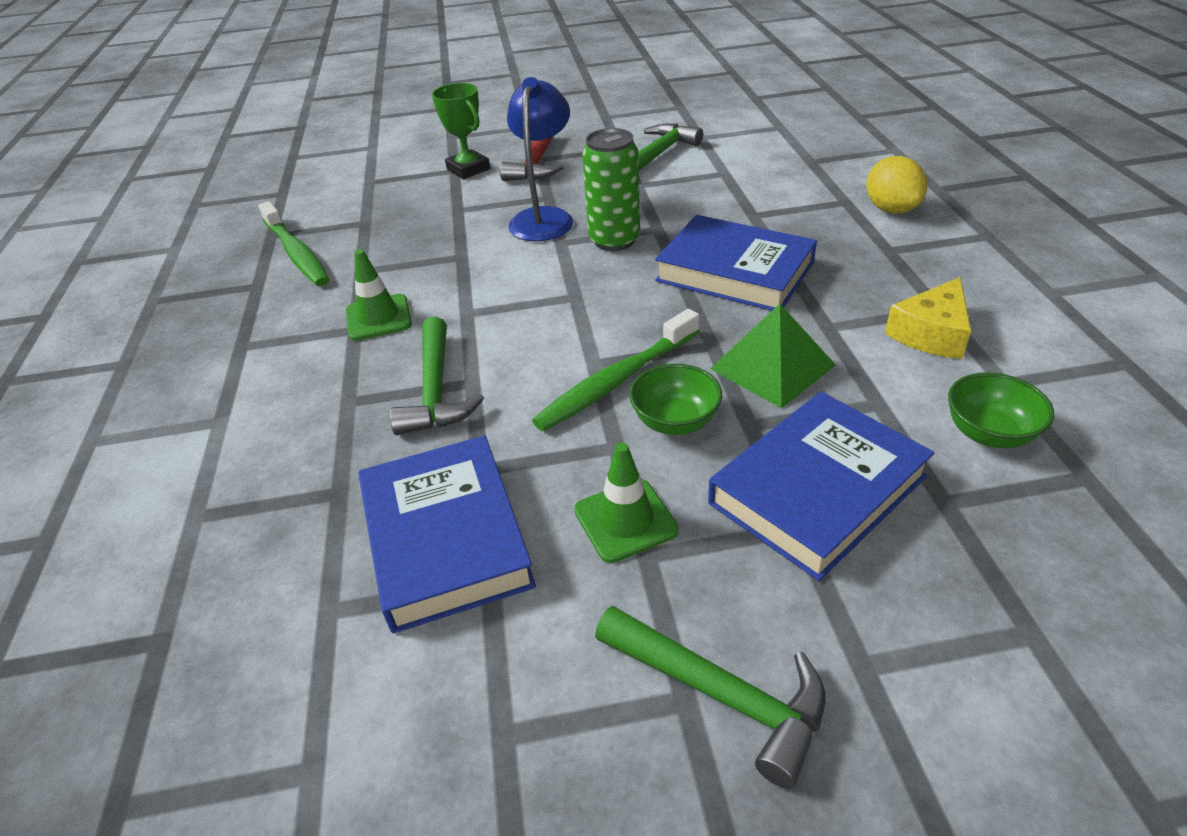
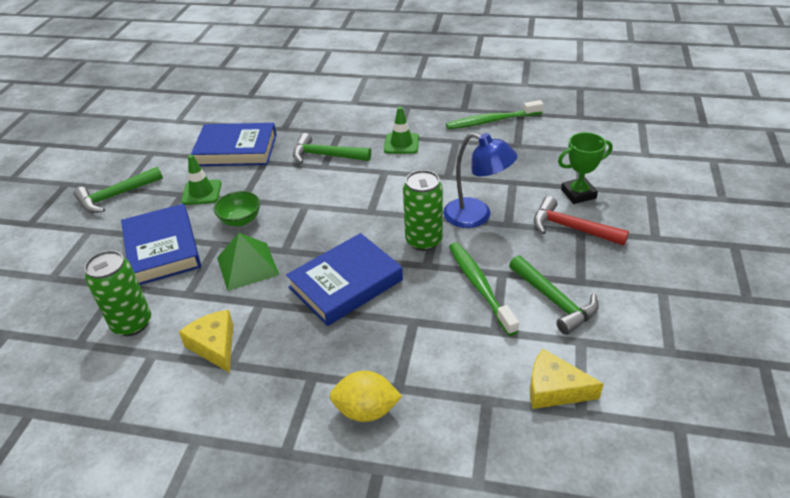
camera: 110 degrees right, 0 degrees up
(616, 381) = (285, 209): green toothbrush -> green toothbrush (479, 286)
(768, 138) = (554, 389): none -> yellow cheese
(989, 433) = (132, 323): green bowl -> green can

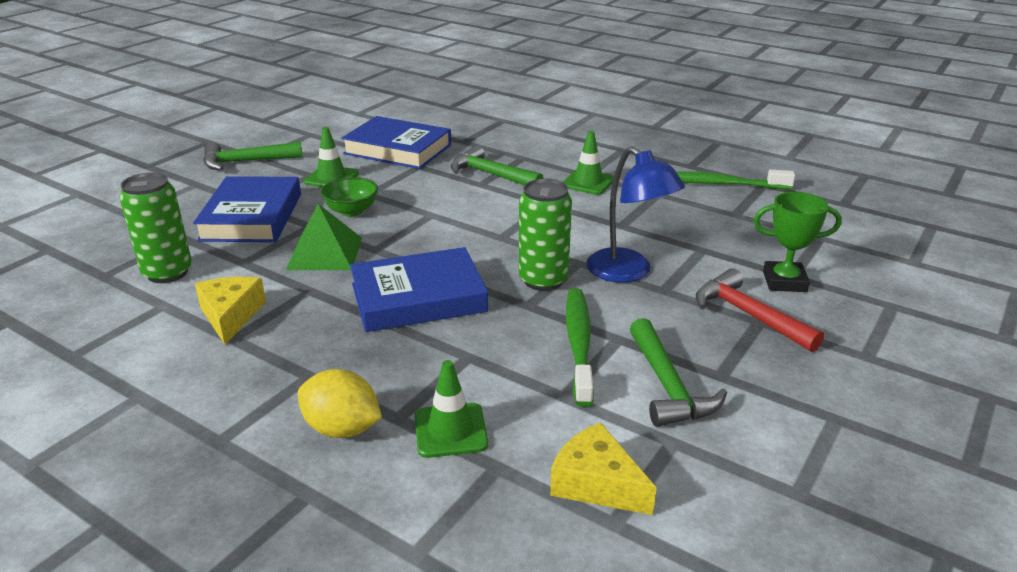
camera: 20 degrees right, 10 degrees down
(440, 384) = (450, 430): none -> green traffic cone

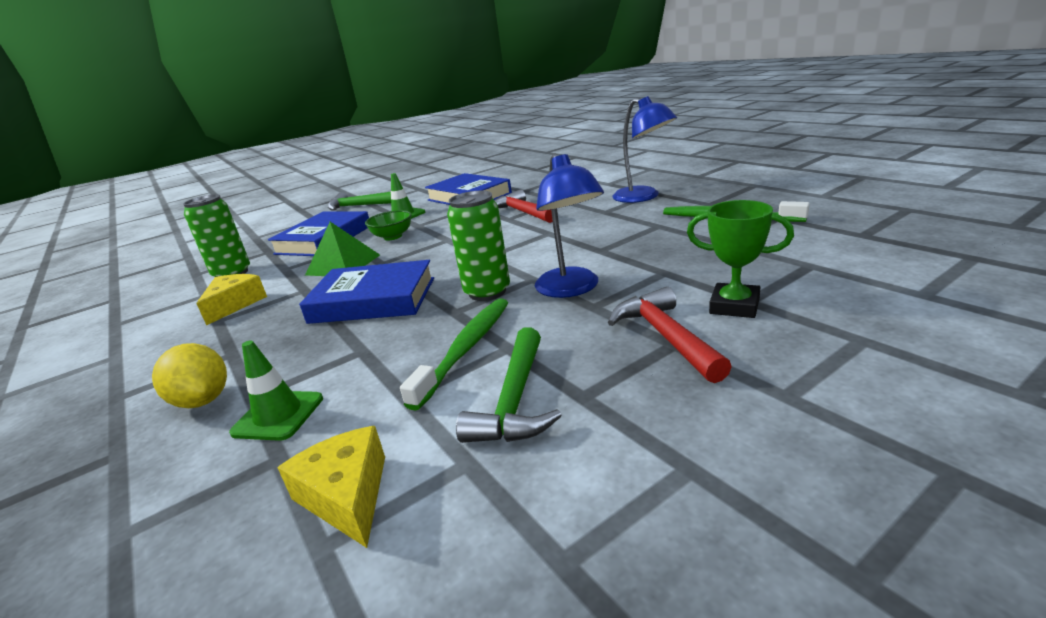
camera: 25 degrees right, 5 degrees down
(491, 175) = (522, 212): green hammer -> red hammer
(588, 182) = (599, 217): green traffic cone -> none
(615, 155) = (643, 197): none -> blue lamp

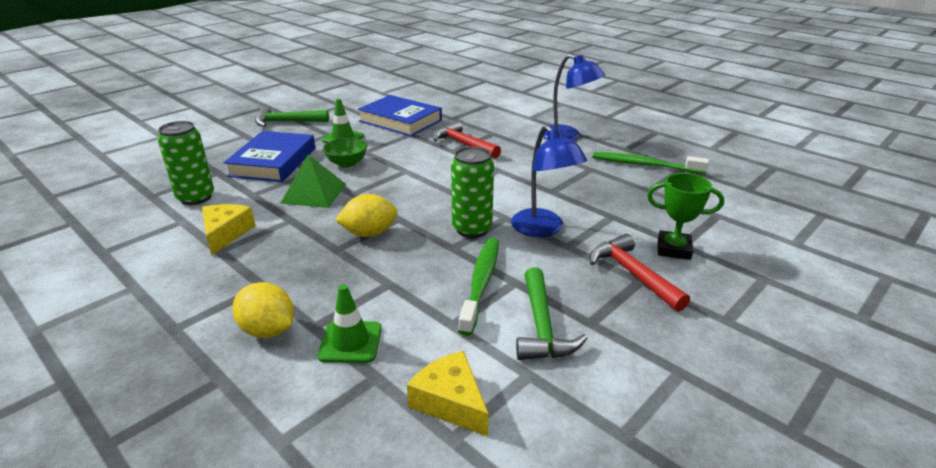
camera: 15 degrees left, 5 degrees up
(373, 300) = (369, 233): blue book -> yellow lemon

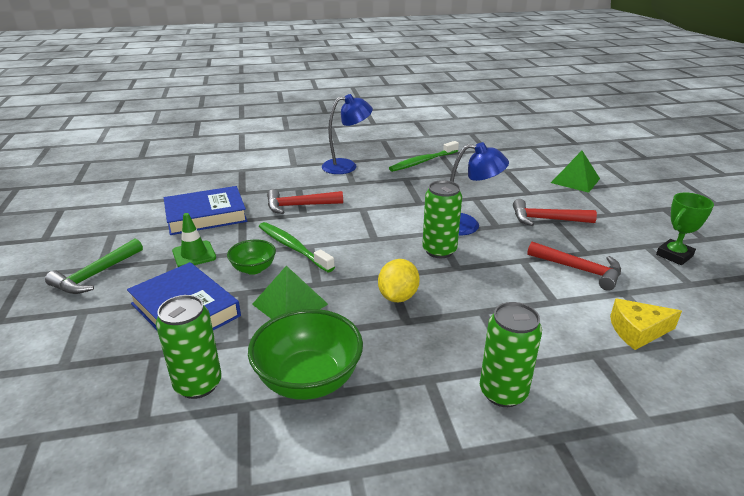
camera: 55 degrees left, 0 degrees up
(225, 234) = (308, 380): yellow cheese -> green bowl
(268, 330) = (503, 392): yellow lemon -> green can
(350, 342) = (547, 353): green traffic cone -> none
(481, 283) = (513, 273): green toothbrush -> green toothbrush (293, 247)
(542, 326) = (579, 270): green hammer -> red hammer
(673, 249) = (530, 197): green trophy -> green trophy (674, 255)
(780, 270) = (575, 180): none -> green pyramid

